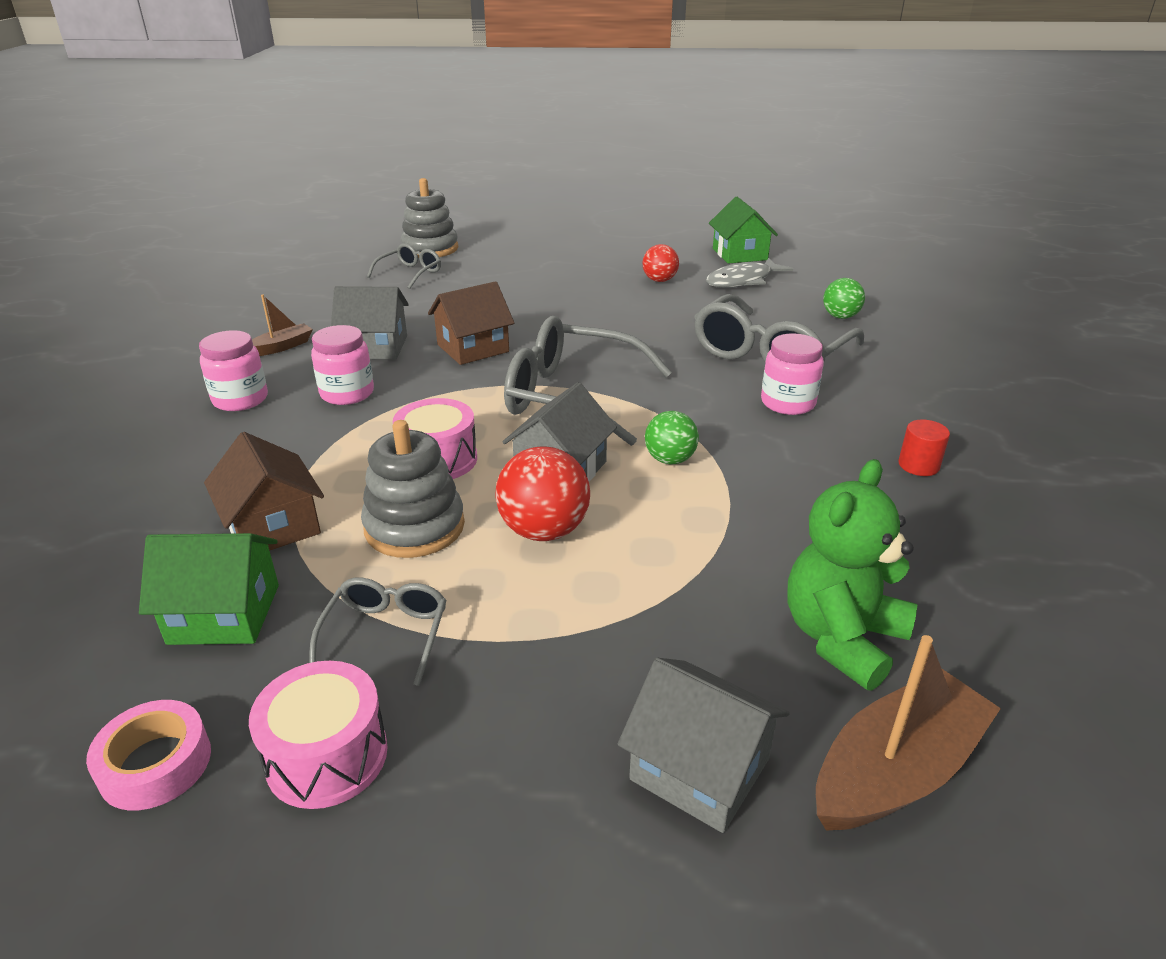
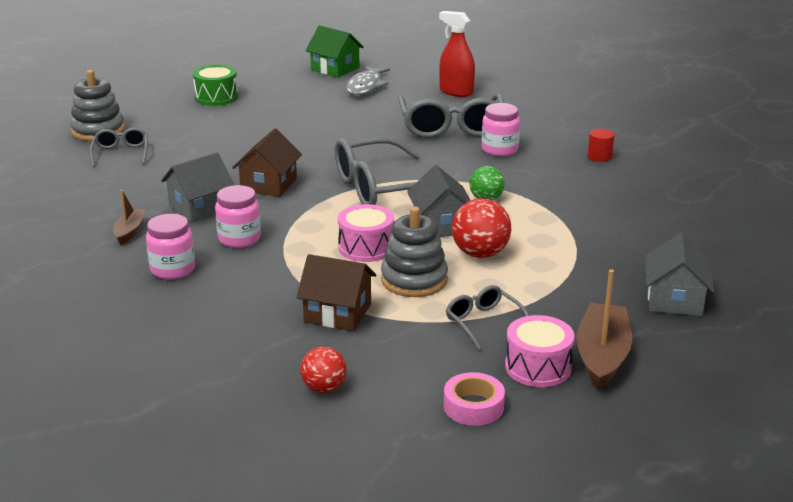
camera: 40 degrees left, 5 degrees down
(224, 614) = (391, 353): green house -> none
(578, 249) = (216, 97): none -> green drum
(659, 280) = (312, 102): red ball -> red ball (324, 388)
(699, 769) = (675, 300): grey house -> grey house turned 75 degrees counterclockwise
(840, 317) = (456, 92): green ball -> red spray bottle
(841, 638) = (662, 237): green teddy bear -> none
(896, 770) = (734, 268): brown boat -> brown boat (602, 356)

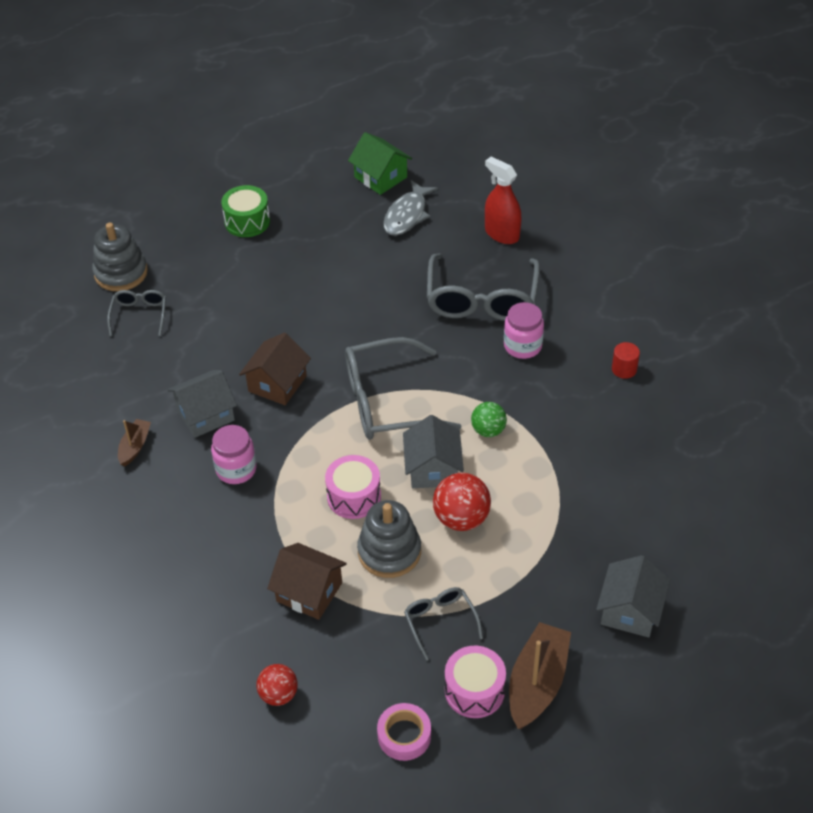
camera: 10 degrees right, 20 degrees up
(172, 269) = (168, 510): pink jar -> none

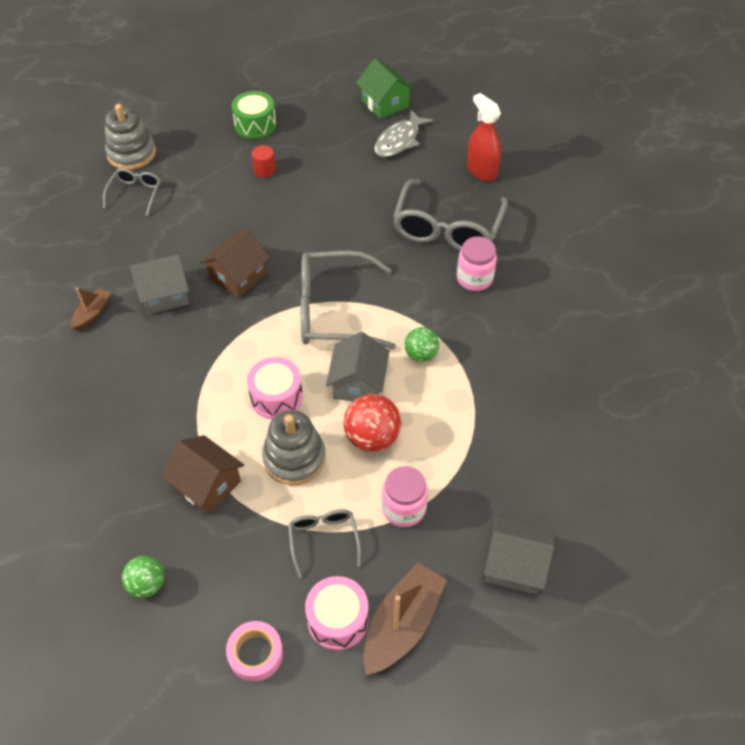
camera: 10 degrees right, 5 degrees up
(236, 469) = (176, 351): pink jar -> pink jar (403, 508)
(278, 694) = (147, 584): red ball -> green ball
(624, 369) = (566, 317): red cylinder -> red cylinder (264, 170)
(630, 610) = (515, 565): grey house -> grey house turned 75 degrees clockwise

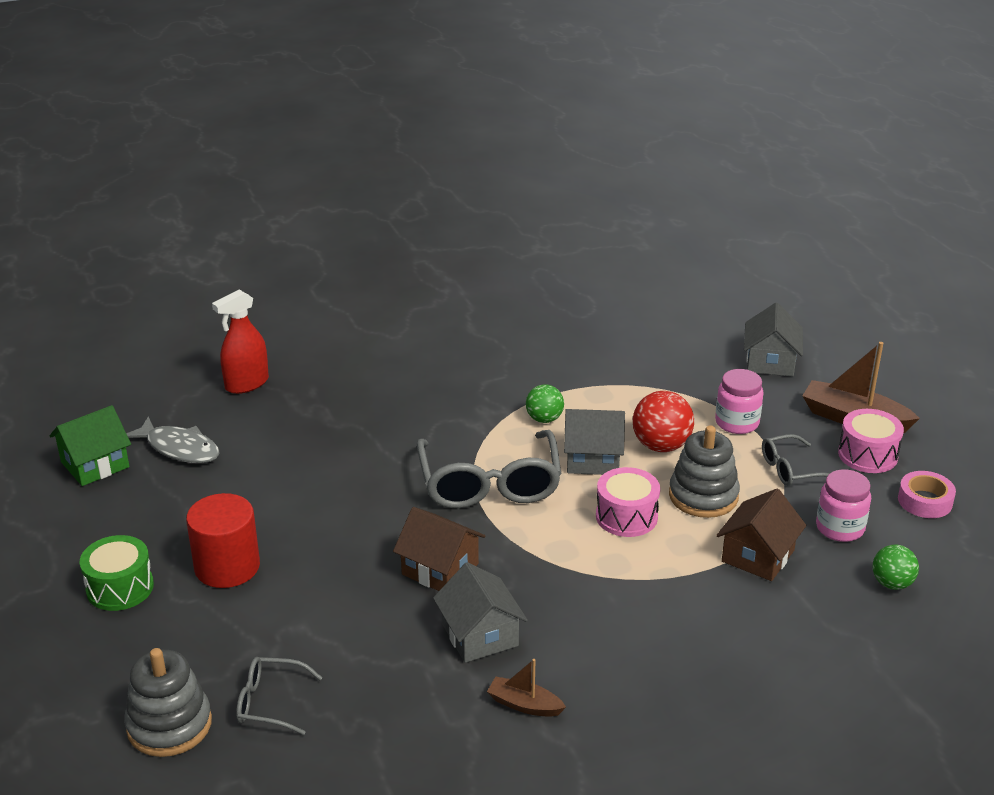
camera: 95 degrees left, 20 degrees down
(264, 170) = (227, 567): red cylinder -> red cylinder, size x1.99
(447, 229) = (349, 406): grey glasses -> none
(474, 278) = (428, 386): pink jar -> pink jar (840, 528)

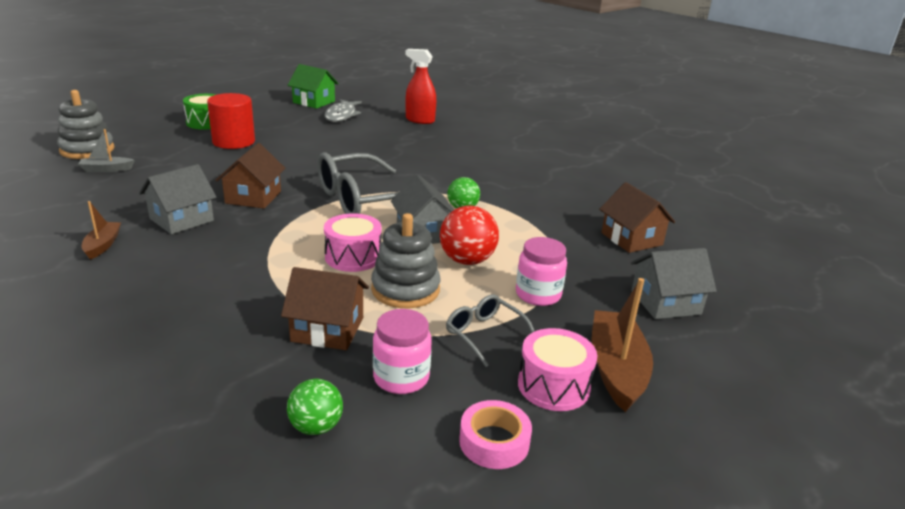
camera: 65 degrees right, 5 degrees down
(269, 702) = (106, 169): grey glasses -> grey boat
(655, 338) = (631, 239): none -> brown house

